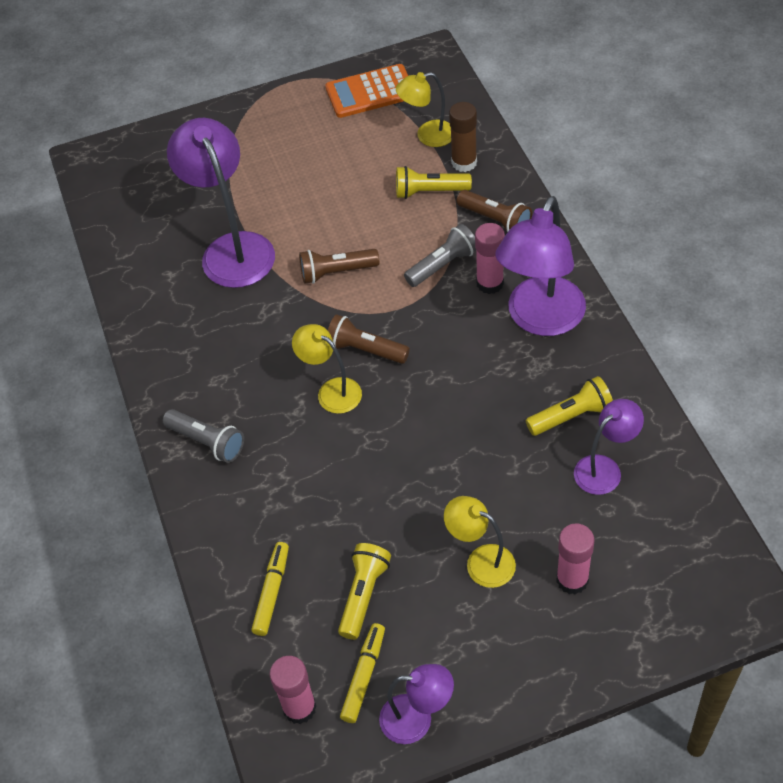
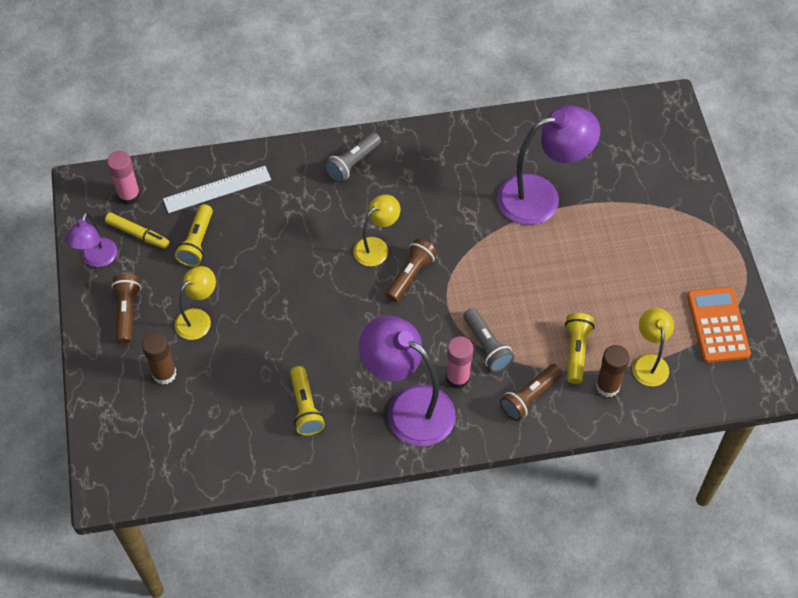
camera: 95 degrees right, 5 degrees up
(272, 592) = (217, 189): yellow marker -> white ruler
(336, 272) = (497, 266): brown flashlight -> brown flashlight (127, 312)
(363, 594) = (197, 242): yellow flashlight -> yellow flashlight turned 75 degrees clockwise
(572, 579) = (164, 373): pink glue stick -> brown glue stick
(604, 468) = (250, 419): purple lamp -> none

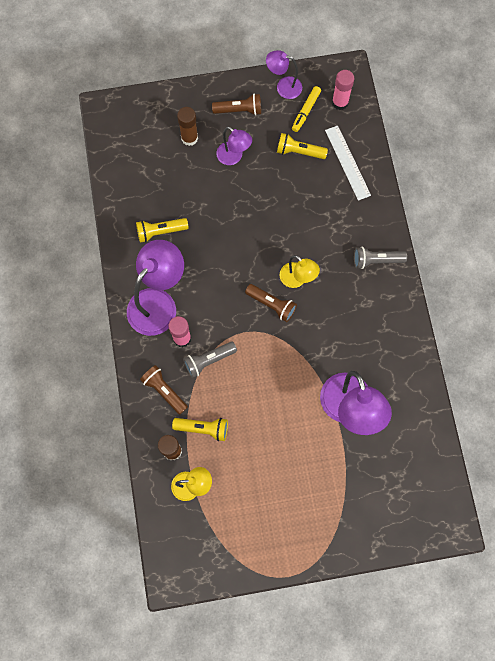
camera: 90 degrees right, 15 degrees up
(198, 318) = (234, 157): yellow lamp -> purple lamp
(352, 163) = (376, 260): grey flashlight -> grey flashlight turned 45 degrees counterclockwise
(718, 325) = (226, 546): orange calculator -> none

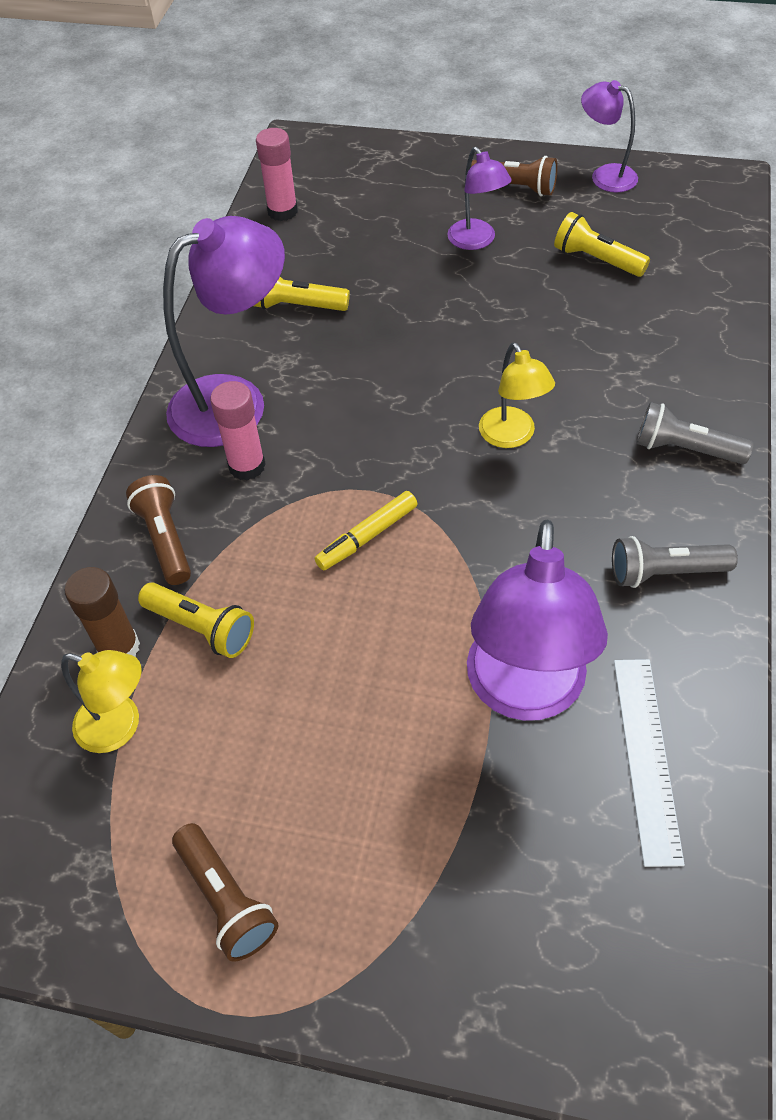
camera: 25 degrees right, 20 degrees down
(189, 138) = (414, 202): brown glue stick -> none
(208, 360) = (276, 515): grey flashlight -> grey flashlight (664, 572)
(272, 305) = (444, 462): brown flashlight -> brown flashlight (226, 899)
(306, 111) = (631, 212): yellow marker -> yellow marker (367, 536)
(340, 102) = (698, 214): pink glue stick -> pink glue stick (282, 211)
(347, 162) = (681, 294): white ruler -> white ruler (646, 757)

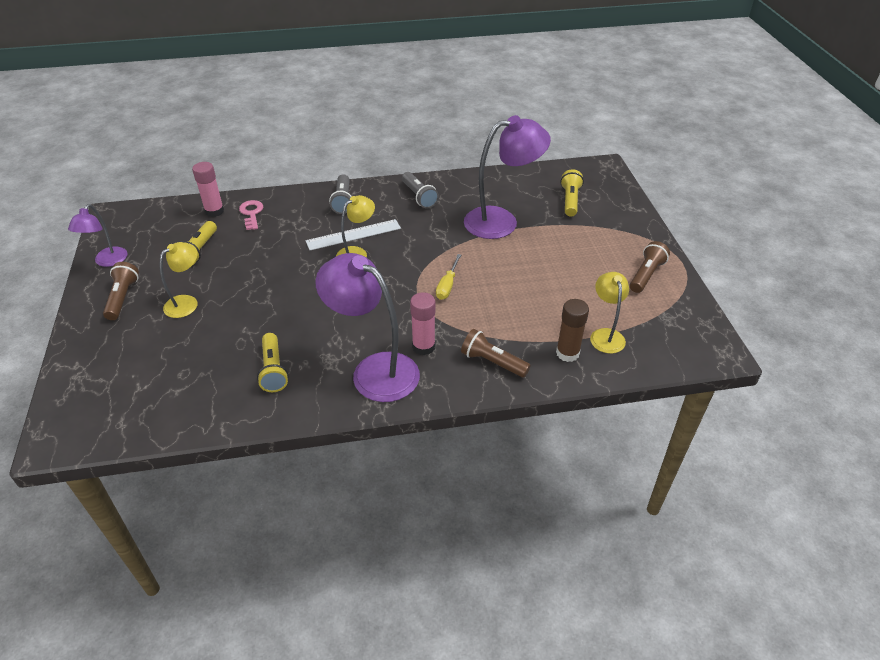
camera: 115 degrees left, 10 degrees down
(165, 539) = (492, 362): brown flashlight -> brown flashlight turned 75 degrees clockwise
(202, 628) = (536, 326): yellow flashlight -> yellow flashlight (570, 200)
(282, 211) = (160, 416): pink glue stick -> pink glue stick (214, 211)
(367, 536) = (447, 286): yellow marker -> yellow screwdriver
(476, 241) = (187, 302): purple lamp -> yellow lamp
(646, 757) = (509, 189): white ruler -> white ruler (353, 235)
(681, 324) = (251, 213): none -> pink key

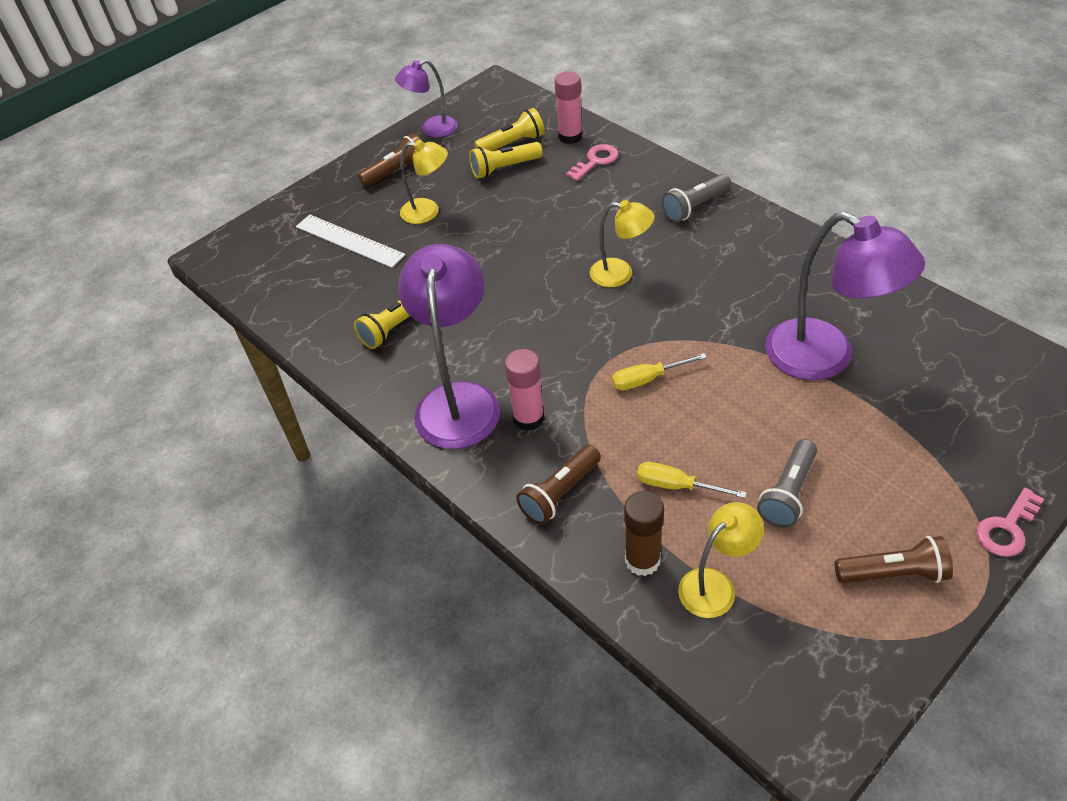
camera: 60 degrees right, 5 degrees up
(353, 235) = (648, 252): white ruler -> white ruler (349, 241)
(419, 197) = (779, 258): grey flashlight -> grey flashlight (788, 493)
(492, 362) = (559, 493): brown flashlight -> brown flashlight turned 135 degrees counterclockwise
(531, 314) = (676, 486): none -> yellow screwdriver
(570, 200) = (960, 401): yellow flashlight -> yellow flashlight (513, 143)
(650, 230) = (1006, 528): none -> pink key

